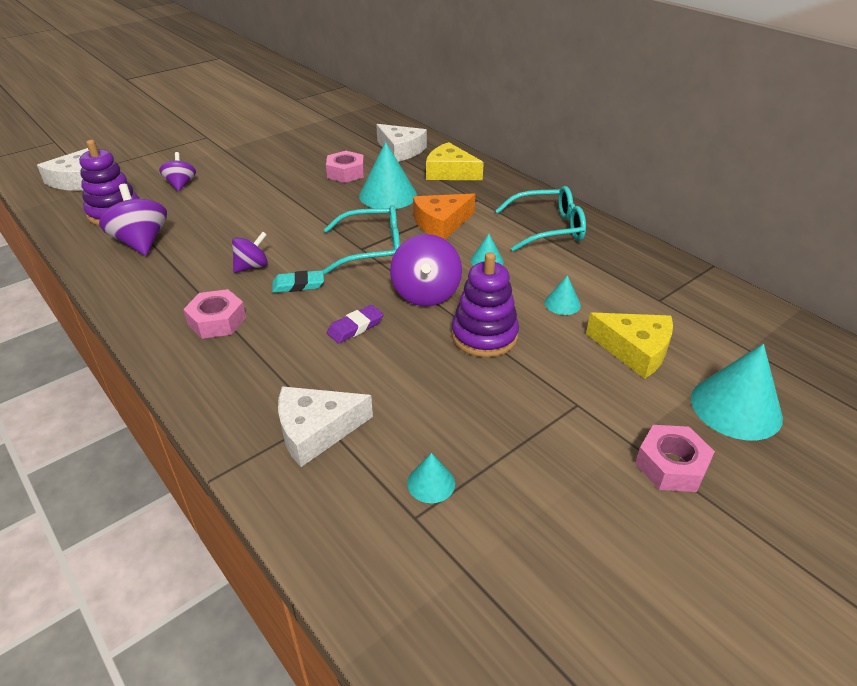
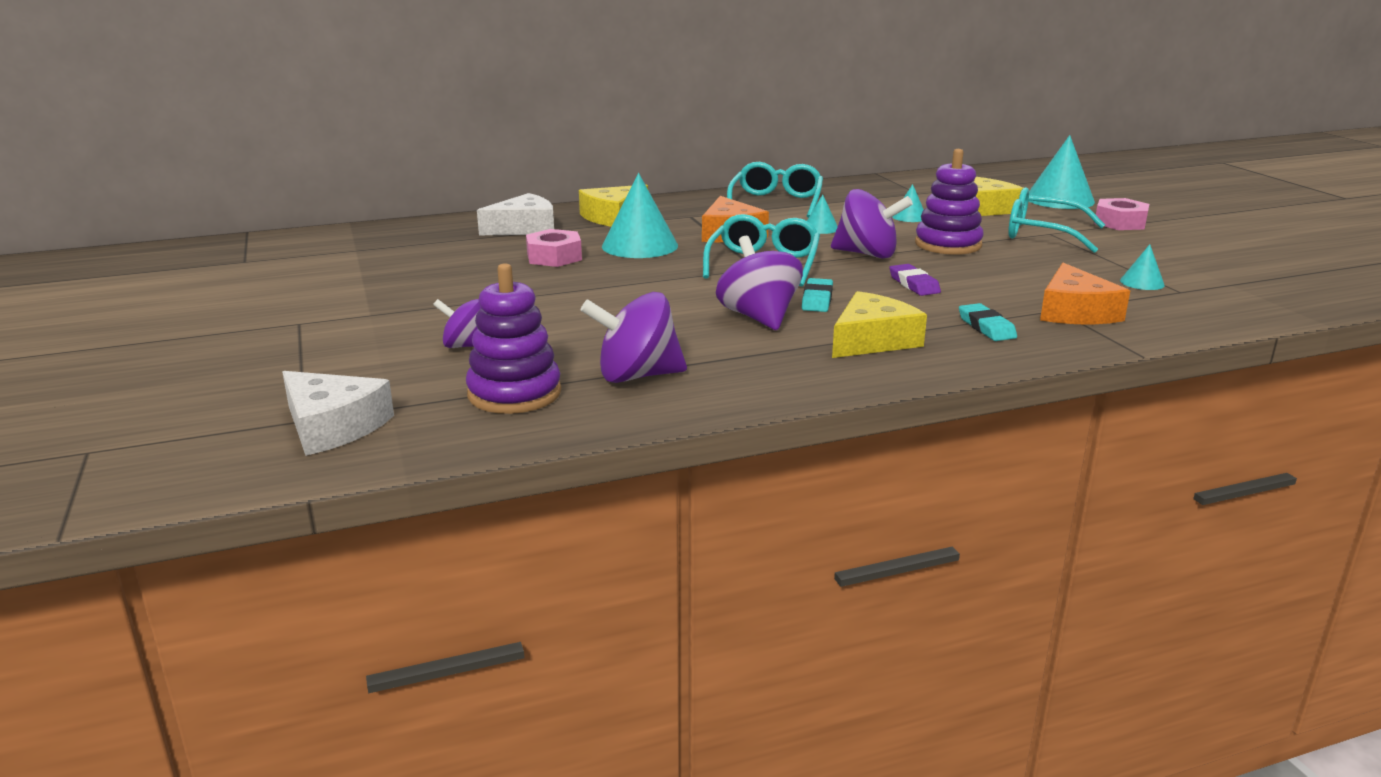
camera: 70 degrees left, 15 degrees down
(217, 321) = (872, 340): pink nut -> yellow cheese
(252, 266) = (759, 317): purple spinning top -> purple spinning top, size x1.62
(260, 376) = (986, 327): none -> turquoise eraser
(316, 430) = (1075, 312): white cheese -> orange cheese
(569, 398) = (1042, 234): none -> turquoise glasses

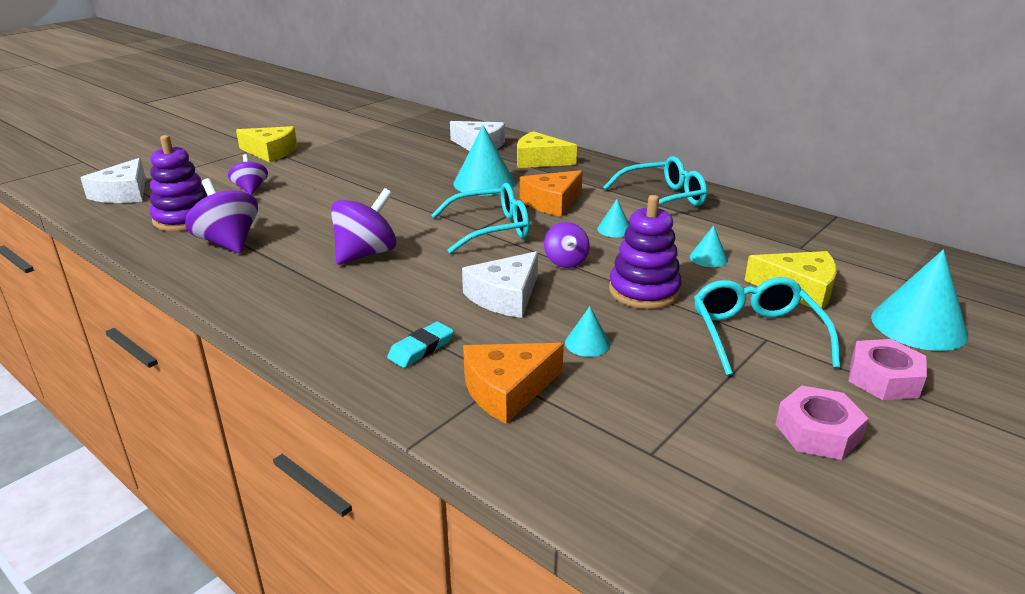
camera: 60 degrees right, 5 degrees up
(554, 257) = (430, 167): pink nut -> pink nut (817, 432)
(817, 300) = (425, 265): turquoise eraser -> none
(867, 254) = (565, 261): purple spinning top -> purple spinning top, size x0.62
(872, 340) = (349, 304): yellow cheese -> yellow cheese (271, 152)
(914, 284) = (505, 296): purple eraser -> white cheese
(1142, 282) = (653, 421): turquoise cone -> turquoise cone (587, 343)

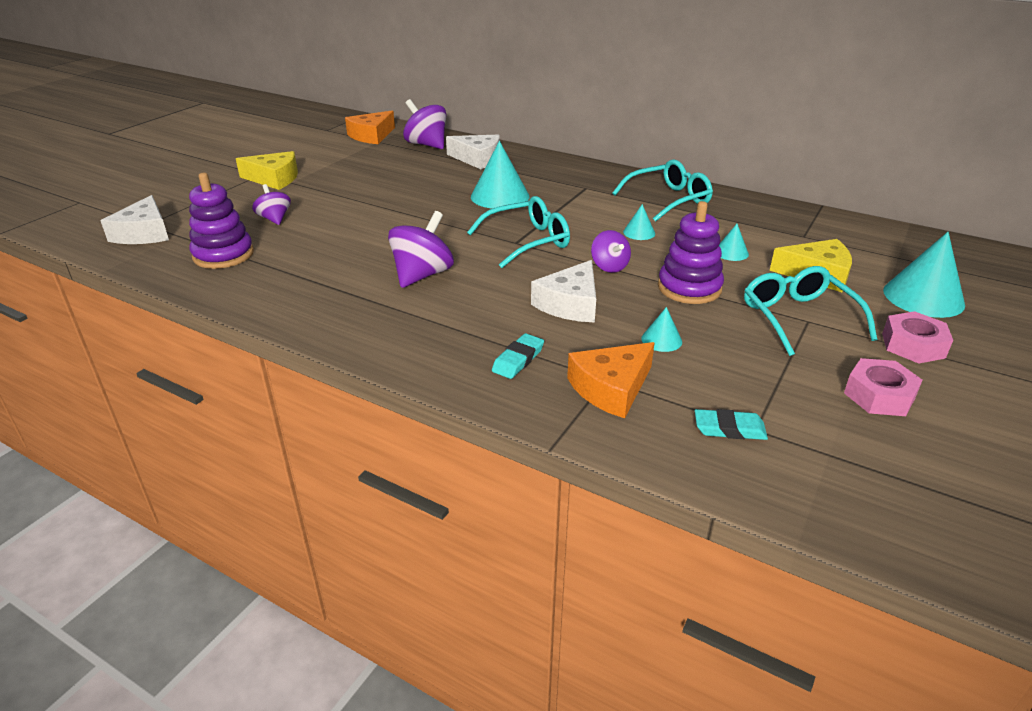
camera: 10 degrees left, 5 degrees up
(228, 243) = (282, 275): purple spinning top -> purple spinning top (426, 145)
(539, 160) = (541, 170): yellow cheese -> none
(552, 202) = (571, 211): orange cheese -> orange cheese (372, 136)
(620, 449) = (729, 429): none -> turquoise eraser

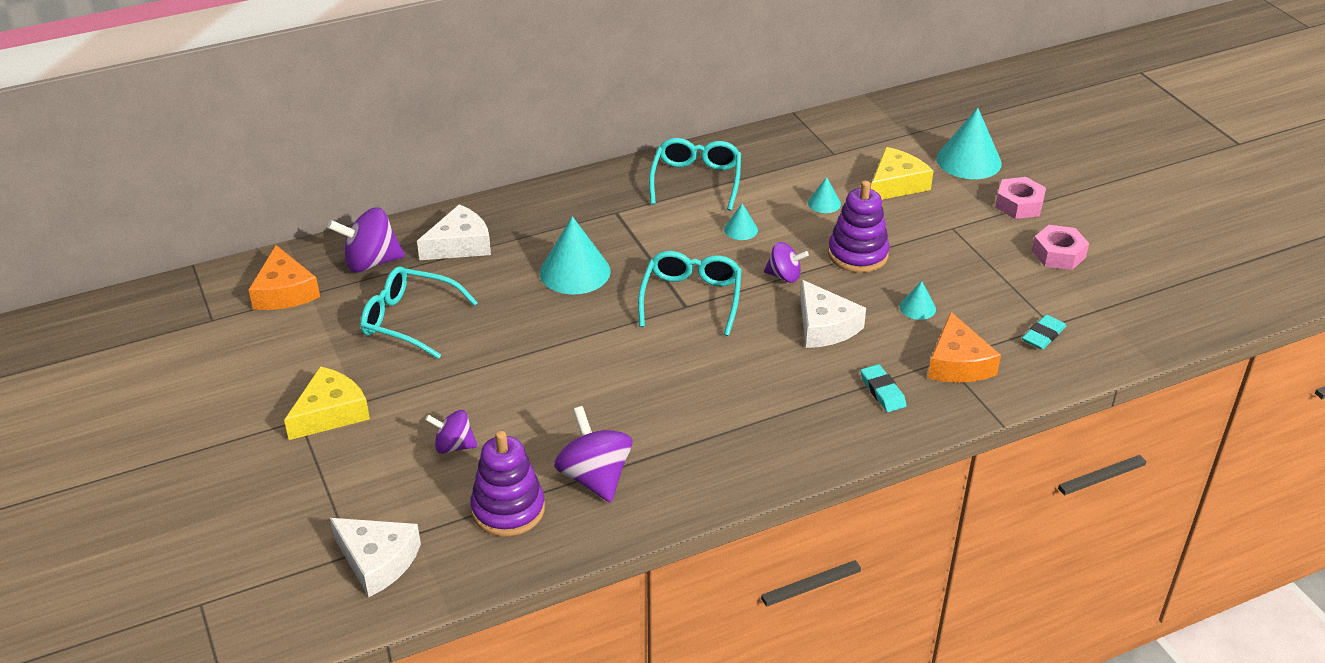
camera: 55 degrees left, 5 degrees up
(422, 275) = (693, 388): purple spinning top -> purple spinning top (595, 477)
(798, 318) = (945, 230): turquoise glasses -> turquoise glasses (409, 320)

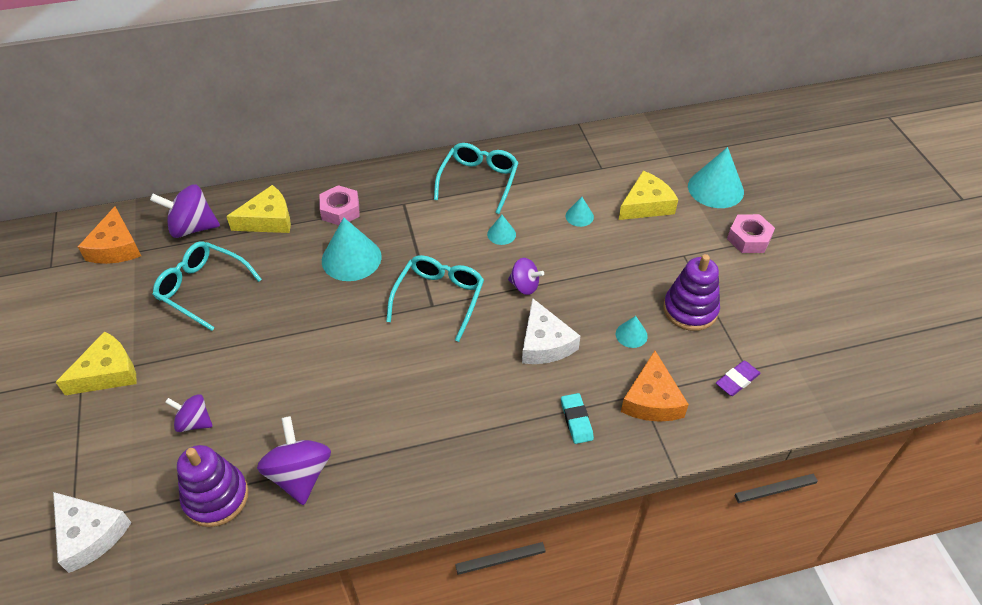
camera: 10 degrees right, 10 degrees up
(460, 245) = (268, 219): white cheese -> yellow cheese
(858, 254) = (594, 272): purple stacking toy -> purple stacking toy (690, 310)
(1043, 335) = (737, 380): turquoise eraser -> purple eraser
(1058, 254) = (772, 295): pink nut -> pink nut (340, 210)

